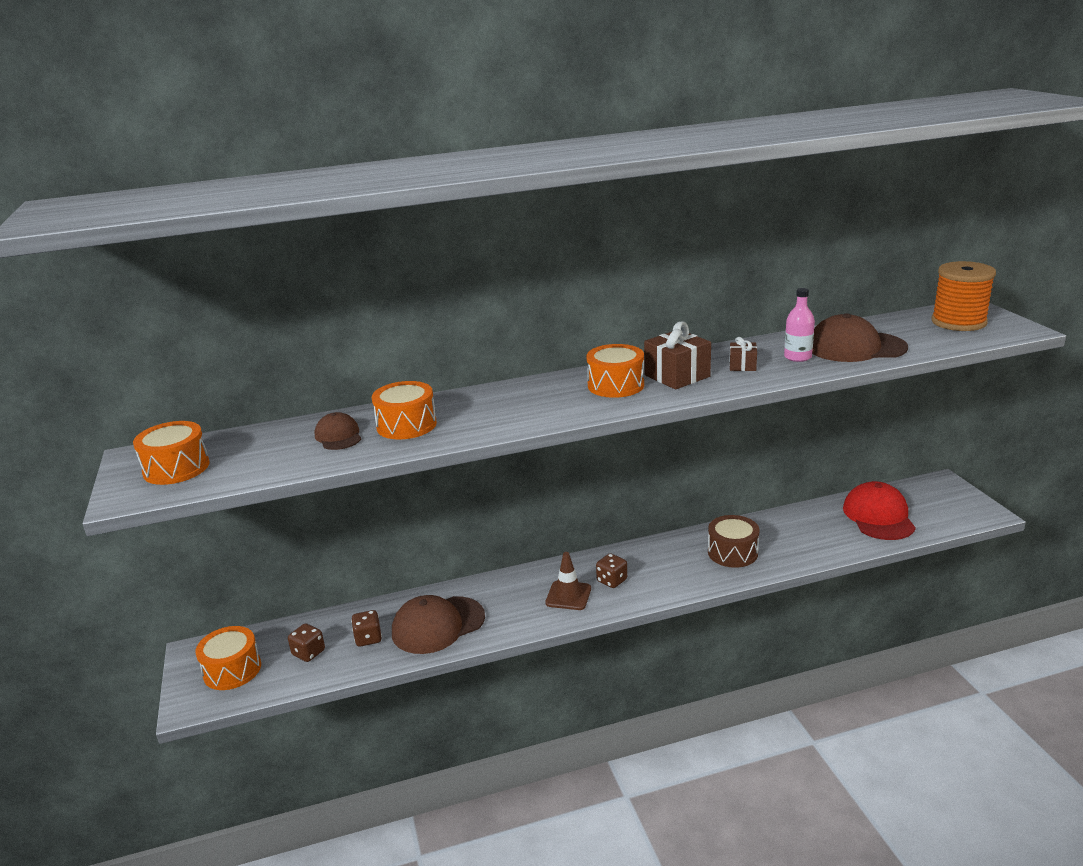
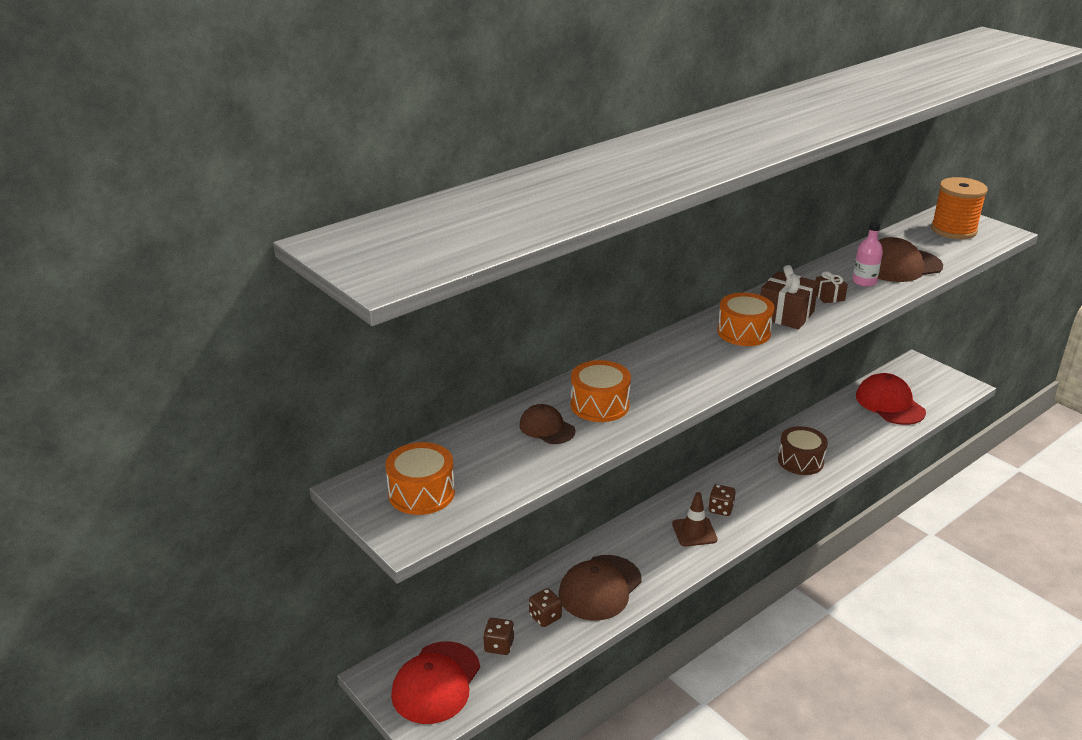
camera: 25 degrees left, 5 degrees up
(232, 670) = (436, 683): orange drum -> red cap

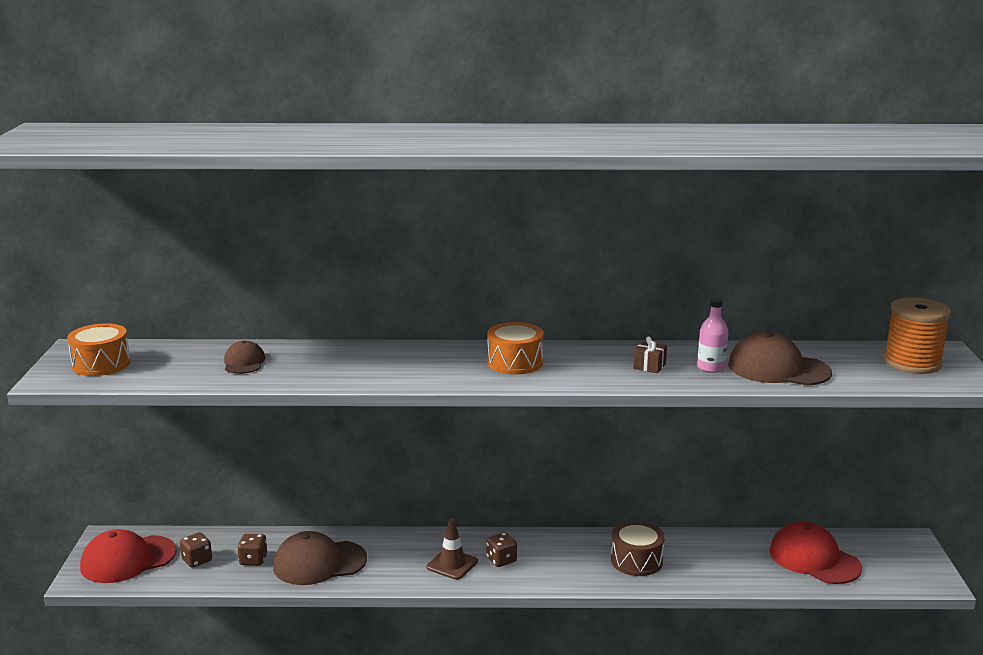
camera: 40 degrees right, 10 degrees down
(599, 405) = (306, 364): orange drum -> none
(786, 315) = (578, 364): brown gift -> none
(889, 404) = (814, 559): red cap -> red cap turned 60 degrees counterclockwise

